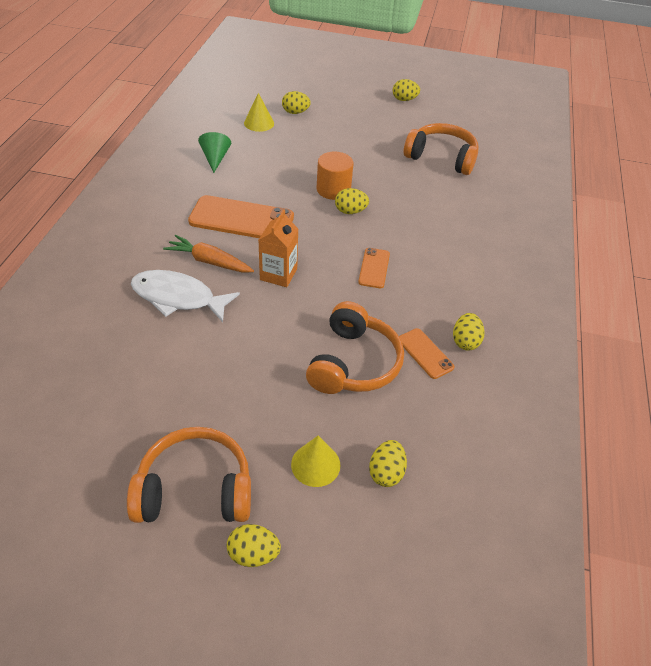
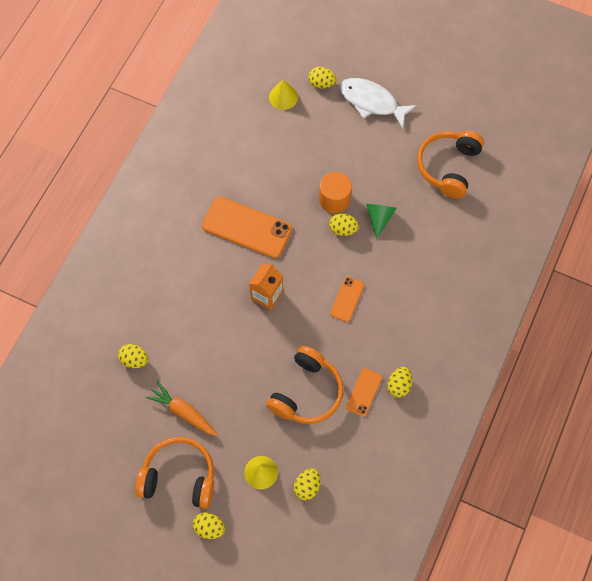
camera: 15 degrees right, 20 degrees up
(178, 297) = (185, 309): white fish -> white fish (372, 102)
(209, 261) = (213, 274): orange carrot -> orange carrot (183, 412)
(215, 158) = (235, 145): green cone -> green cone (379, 218)
(404, 100) = (437, 73): yellow egg -> yellow egg (134, 360)
(425, 353) = (364, 392): orange phone -> orange phone turned 45 degrees clockwise
(441, 157) = (448, 167): orange headphones -> orange headphones turned 105 degrees counterclockwise

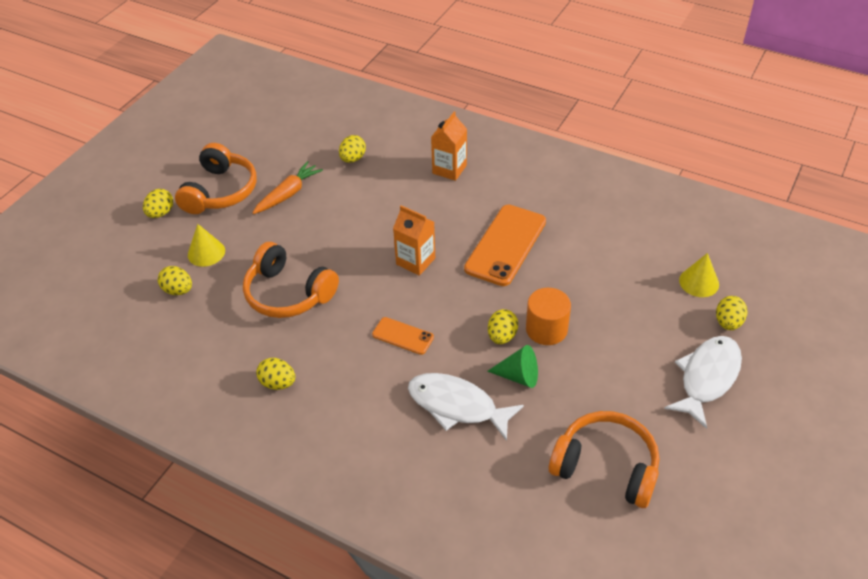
camera: 95 degrees right, 20 degrees down
(151, 274) = (449, 169): none -> orange carton
(364, 392) = (277, 347): orange phone -> none
(409, 258) = (457, 406): none -> white fish

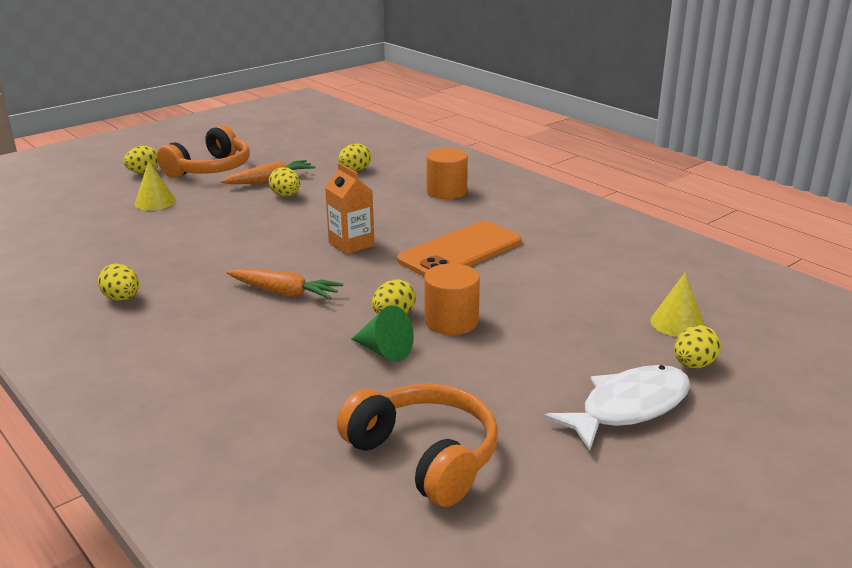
camera: 20 degrees right, 20 degrees down
(178, 290) = (103, 220): yellow egg -> yellow egg (286, 195)
(288, 293) = (200, 241): orange headphones -> none
(402, 336) = (284, 293): orange phone -> orange carrot
(449, 169) = (446, 191): orange carton -> orange cylinder
(457, 406) = (290, 358): white fish -> none

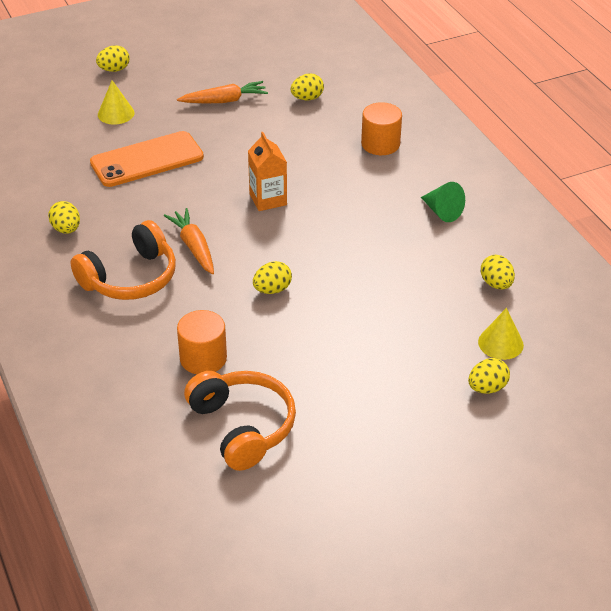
camera: 15 degrees right, 15 degrees up
(210, 169) = (175, 74): orange headphones -> orange headphones (130, 278)
(284, 293) = (194, 247): orange carrot -> orange carrot turned 150 degrees counterclockwise
(286, 195) = (232, 124): yellow egg -> yellow egg (496, 284)
(384, 351) = (251, 325): green cone -> green cone (442, 211)
(451, 321) = (316, 304): orange cylinder -> orange cylinder (203, 358)
(460, 251) = (358, 225): orange phone -> orange phone (147, 160)
(628, 407) = (411, 417): white fish -> none

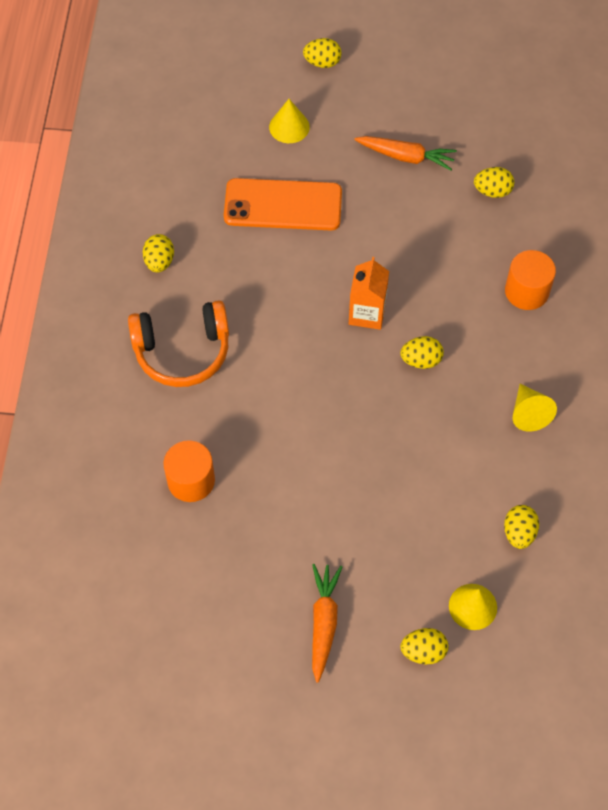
camera: 30 degrees right, 20 degrees up
(194, 247) = (261, 341): orange carrot -> orange carrot (323, 623)
(243, 427) = (179, 576): orange headphones -> none
(272, 290) = (301, 431): yellow egg -> yellow egg (421, 360)
(442, 211) = (528, 413): green cone -> yellow cone

